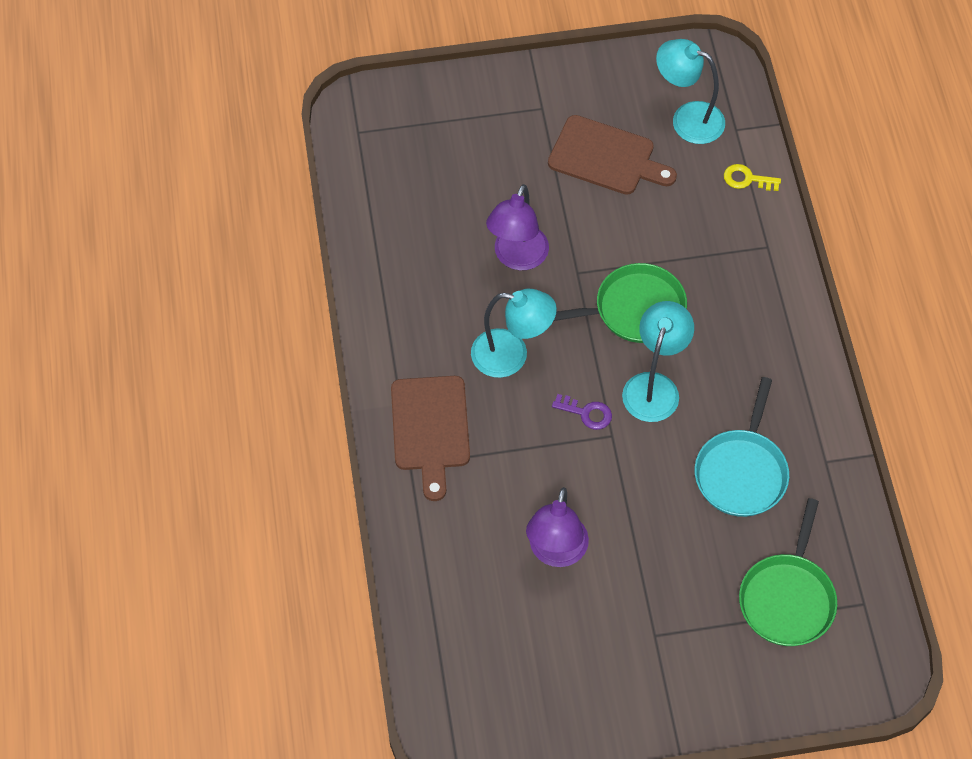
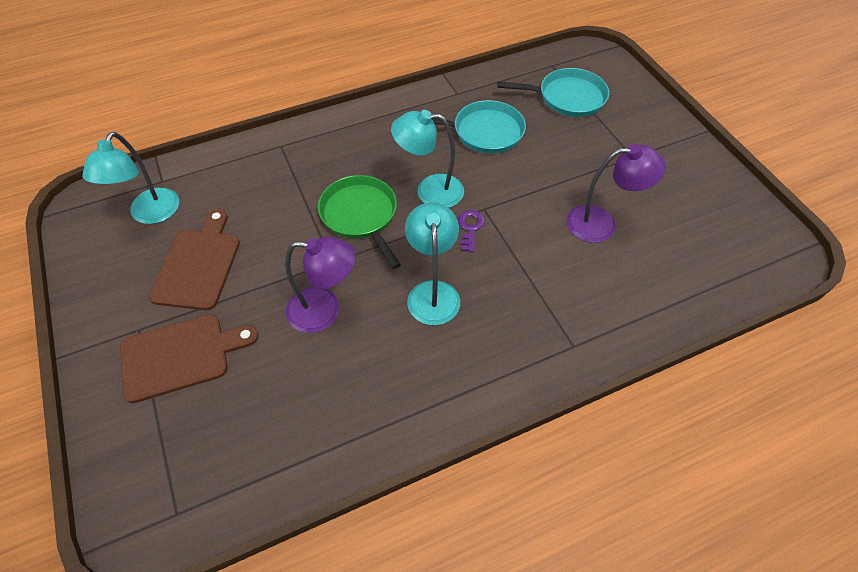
camera: 105 degrees left, 5 degrees down
(430, 429) = (531, 338): brown cutting board -> brown cutting board (180, 356)
(747, 179) = (215, 167): yellow key -> none
(787, 599) = (568, 97): green pan -> turquoise pan

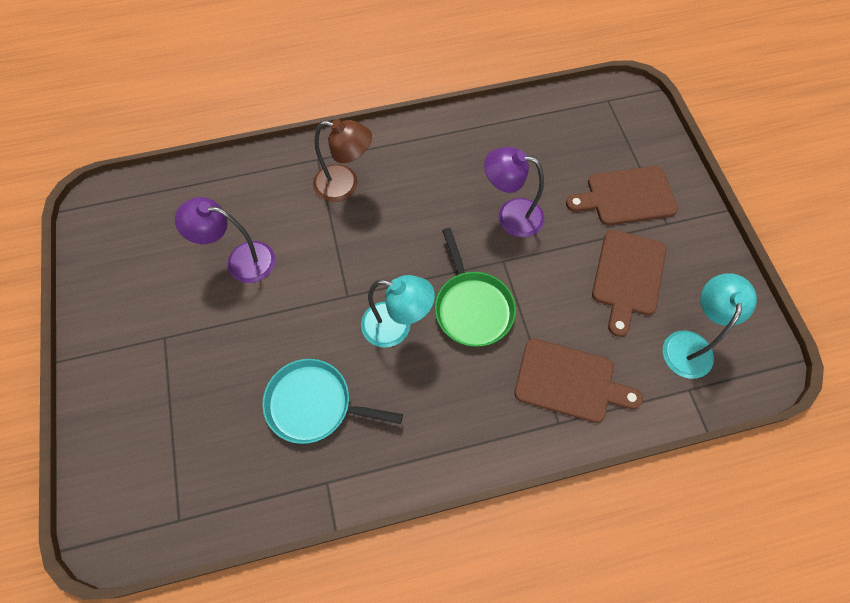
camera: 170 degrees left, 10 degrees up
(269, 173) = (569, 381): none -> brown cutting board
(432, 292) = (417, 218): turquoise lamp -> none
(470, 228) = (367, 275): purple key -> none
(526, 317) = (345, 185): none -> brown lamp
(568, 97) = (188, 447): turquoise pan -> none

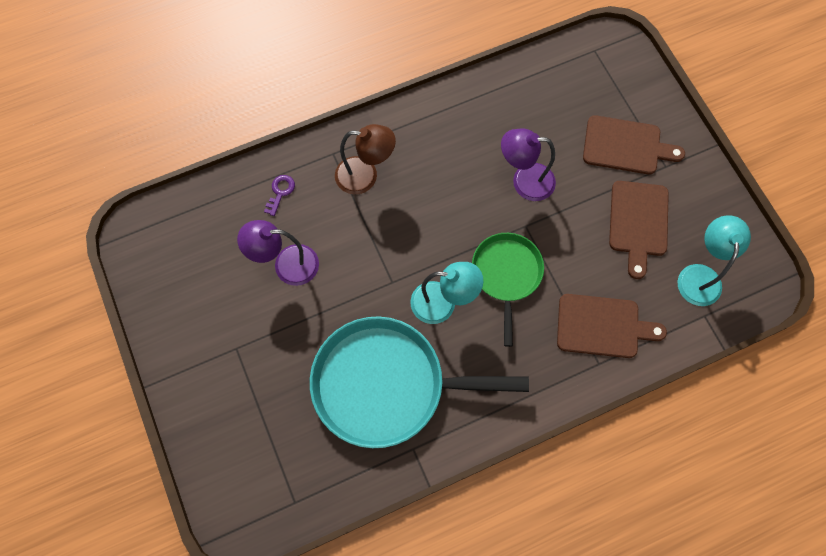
camera: 10 degrees left, 5 degrees up
(254, 188) = (280, 192): none -> purple key
(314, 404) = (385, 384): turquoise pan -> turquoise pan, size x1.73
(472, 307) = (506, 274): green pan -> green pan turned 150 degrees counterclockwise
(626, 196) = (626, 146): brown cutting board -> brown cutting board turned 150 degrees counterclockwise

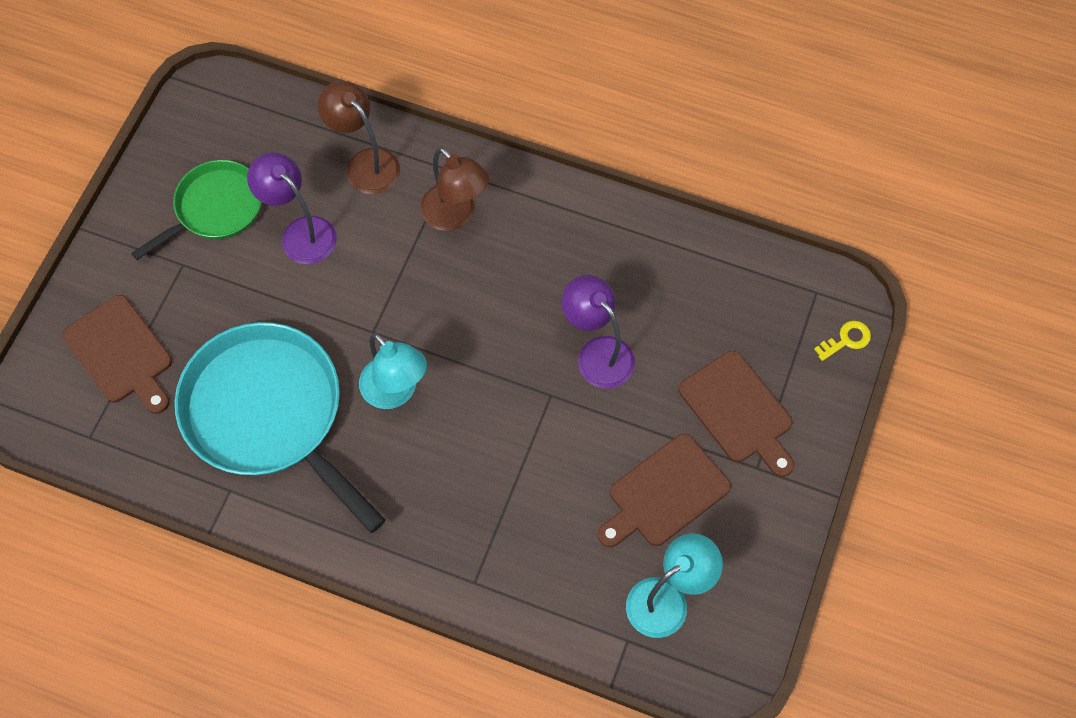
camera: 45 degrees right, 5 degrees down
(280, 192) = (365, 163): purple key -> brown lamp
(506, 274) = (482, 421): green pan -> green pan (215, 208)
(602, 326) = (517, 553): brown cutting board -> brown cutting board (121, 353)
(635, 62) = (846, 340): none -> yellow key

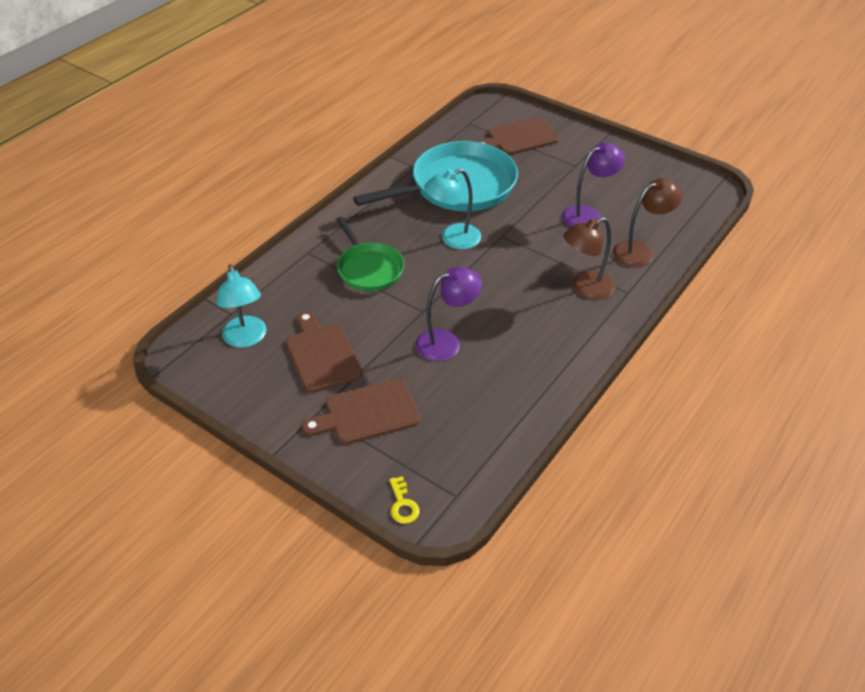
camera: 105 degrees right, 20 degrees down
(215, 208) = (615, 182): green pan -> green pan (369, 269)

